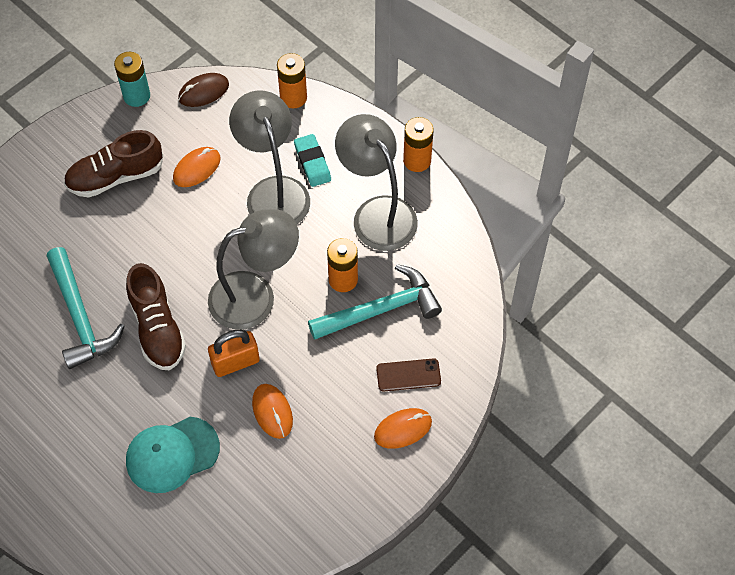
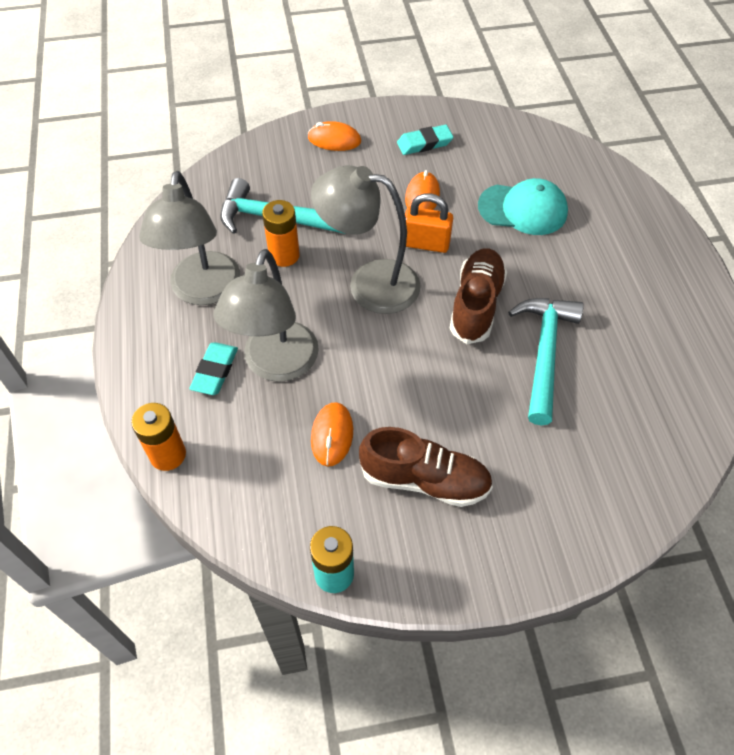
camera: 145 degrees left, 5 degrees down
(197, 168) = (332, 435): orange mouse -> orange mouse turned 75 degrees counterclockwise
(203, 92) = (254, 527): brown mouse -> none
(314, 481) = (424, 143): none -> turquoise eraser
(408, 375) = (298, 167): brown phone -> none
(417, 160) = (121, 315): orange battery -> none

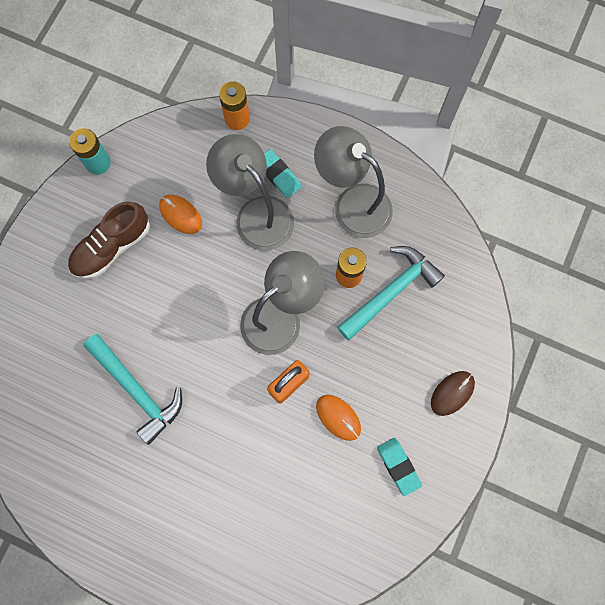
camera: 125 degrees right, 20 degrees up
(334, 140) = (452, 393): orange mouse -> brown mouse
(424, 143) = (398, 466): turquoise eraser -> turquoise eraser turned 45 degrees counterclockwise
(476, 305) = (209, 376): brown shoe -> none
(523, 209) = (270, 487): turquoise cap -> none

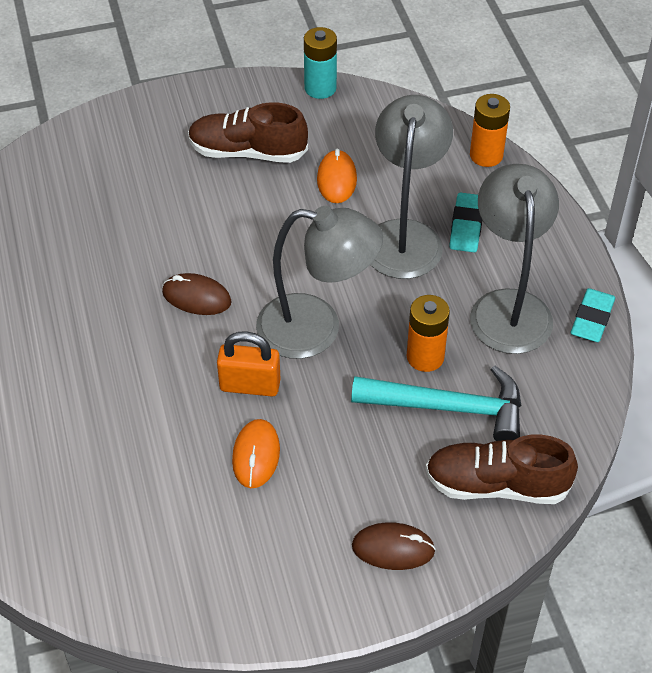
camera: 50 degrees right, 25 degrees down
(137, 390) = (120, 266): turquoise hammer -> none
(200, 364) = (196, 297): none -> brown mouse
(398, 466) = (254, 552): turquoise eraser -> turquoise eraser (592, 319)
(457, 309) = (496, 485): none -> brown shoe

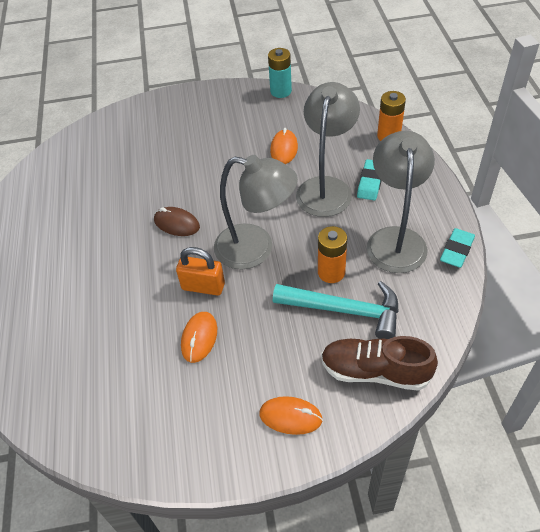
camera: 10 degrees right, 0 degrees up
(247, 152) = (227, 130): brown shoe -> none
(393, 548) = (290, 417): brown mouse -> orange mouse

